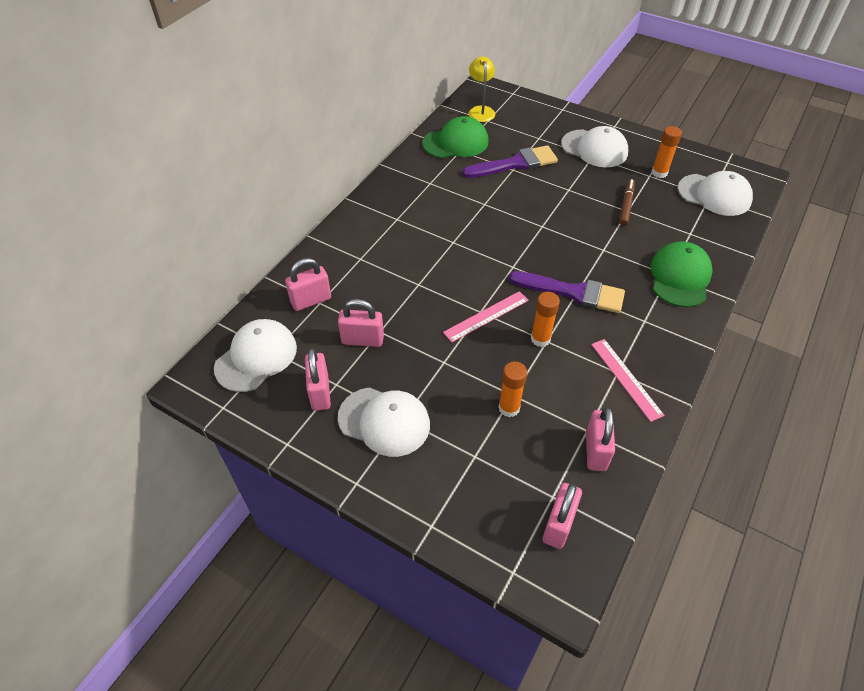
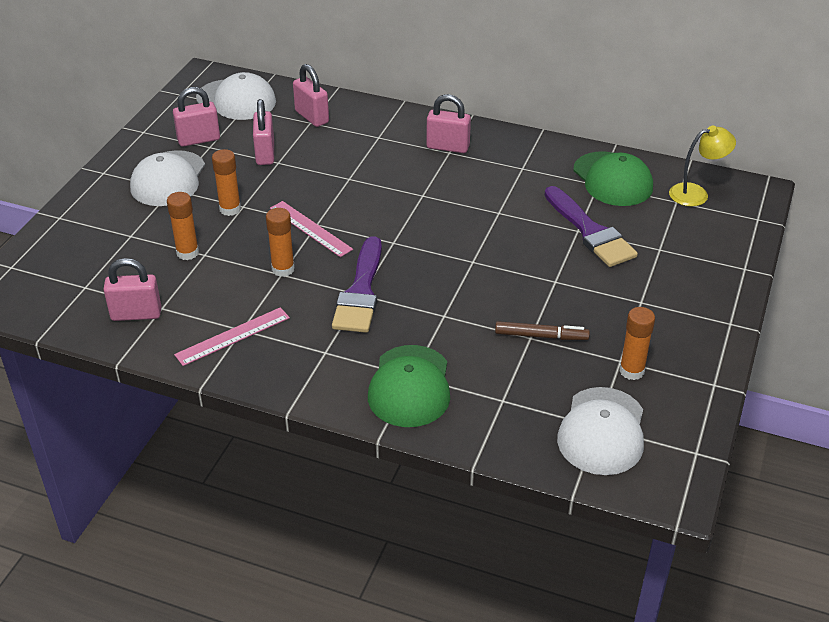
camera: 80 degrees right, 10 degrees down
(446, 372) = (230, 209): none -> orange glue stick
(558, 525) = (54, 292): pink padlock -> pink padlock (448, 147)
(594, 149) = (660, 303): white cap -> none
(680, 277) = (410, 386): green cap -> green cap turned 90 degrees clockwise

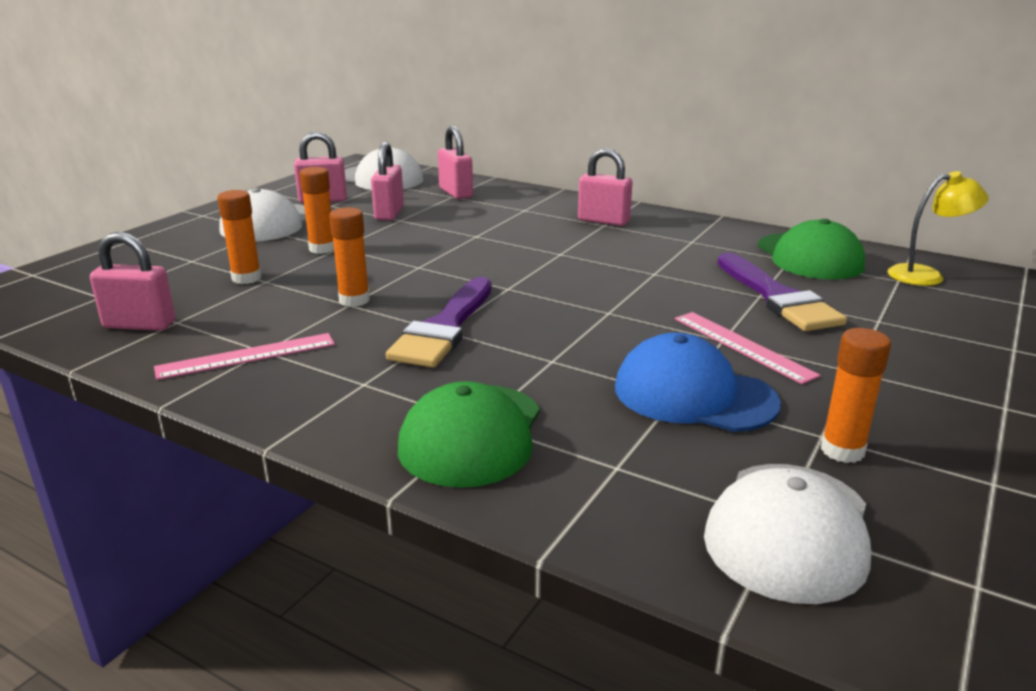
camera: 10 degrees right, 15 degrees down
(310, 228) = (409, 270): pink ruler -> pink ruler (742, 346)
(541, 336) = (694, 395): brown marker -> blue cap

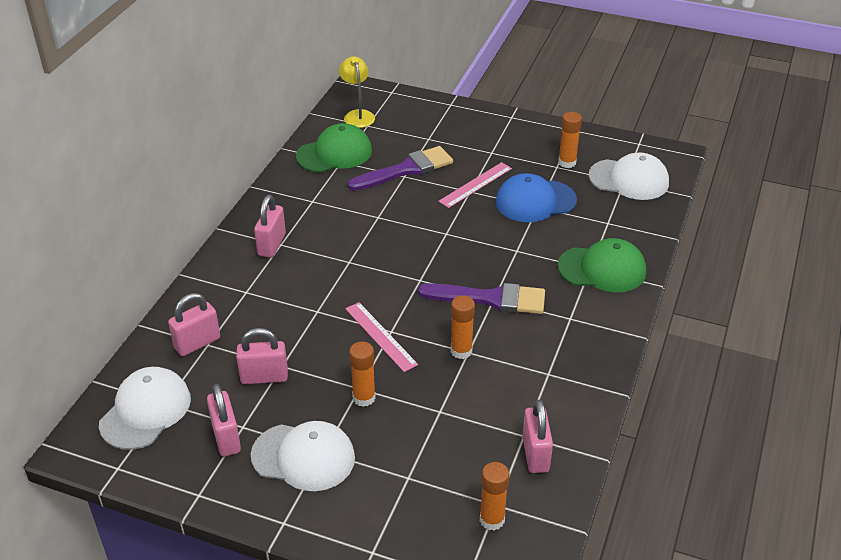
camera: 100 degrees left, 15 degrees up
(246, 278) = (437, 425): orange glue stick -> orange glue stick (492, 519)
(247, 356) = (558, 379): pink ruler -> pink ruler (380, 336)
(694, 395) = (535, 201): blue cap -> blue cap turned 60 degrees clockwise

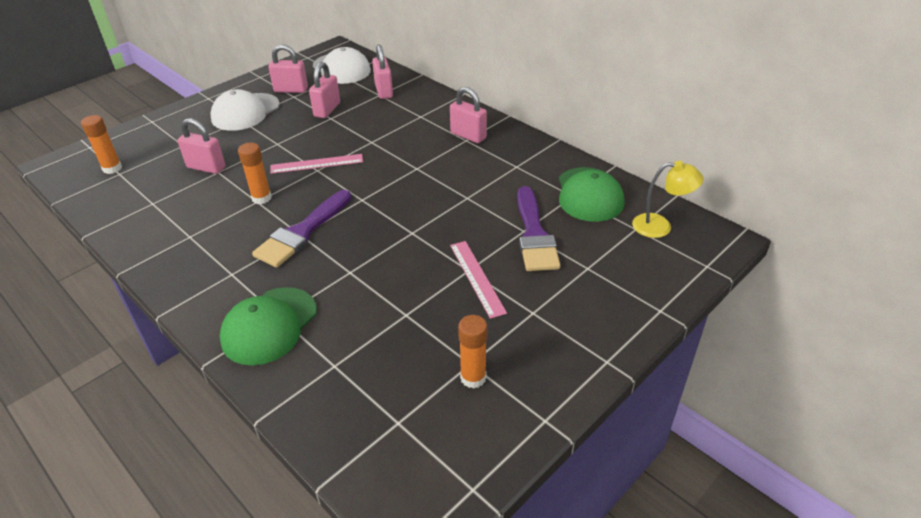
camera: 115 degrees right, 0 degrees up
(364, 398) = (266, 143): orange glue stick -> none
(535, 201) = (416, 316): blue cap -> none
(535, 454) = (131, 203): pink padlock -> pink padlock (206, 167)
(629, 179) = (398, 430): white cap -> none

